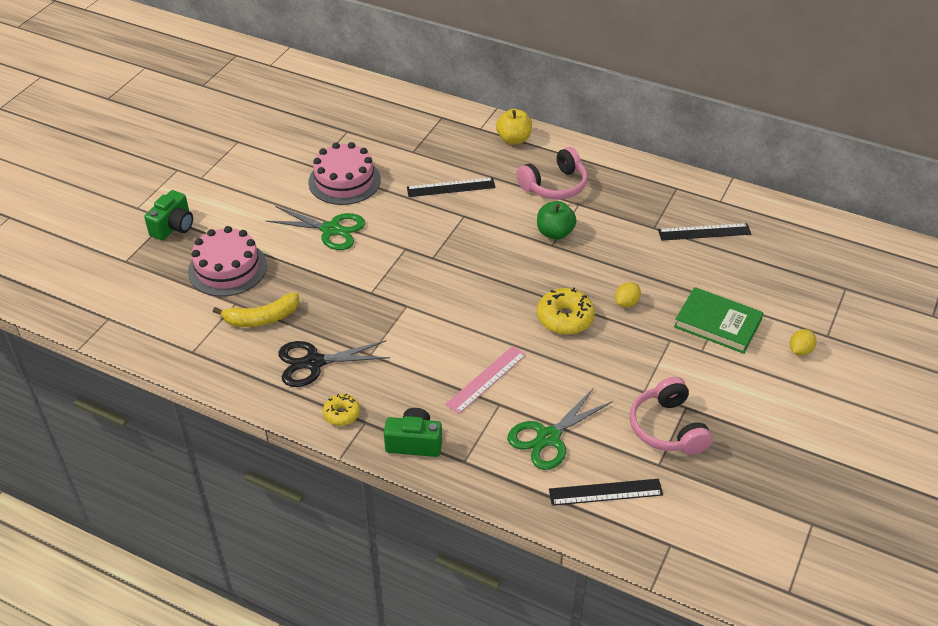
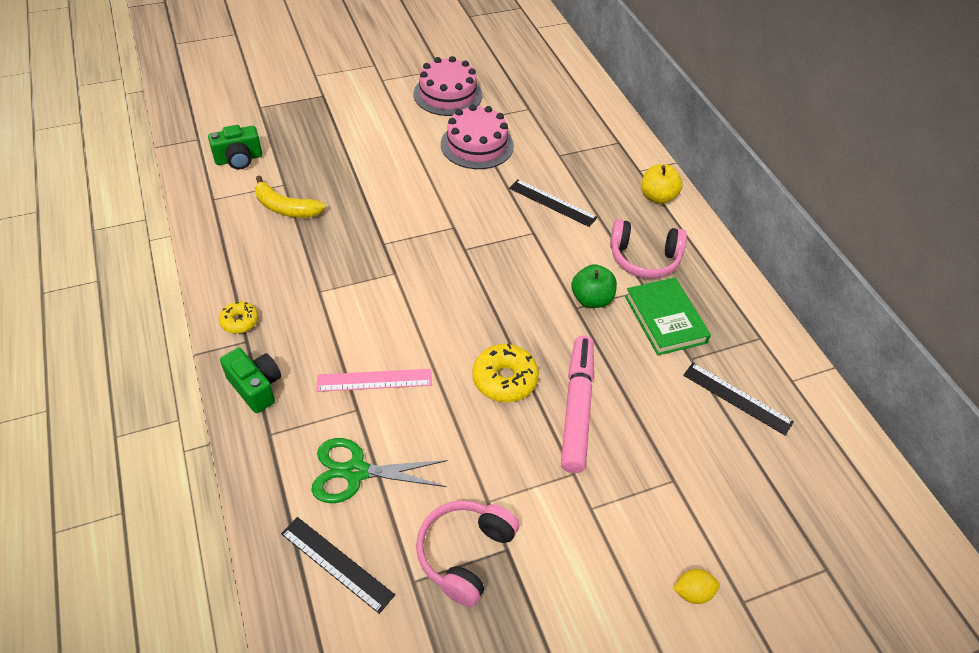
camera: 40 degrees right, 5 degrees up
(173, 227) = (319, 103): green camera -> green camera (239, 159)
(227, 268) = (312, 155): pink cake -> pink cake (448, 94)
(314, 362) = (274, 267): black scissors -> none
(331, 230) = (418, 175): green scissors -> none
(626, 303) = (576, 408): yellow lemon -> pink marker
(717, 324) = (639, 495): green book -> green book (665, 319)

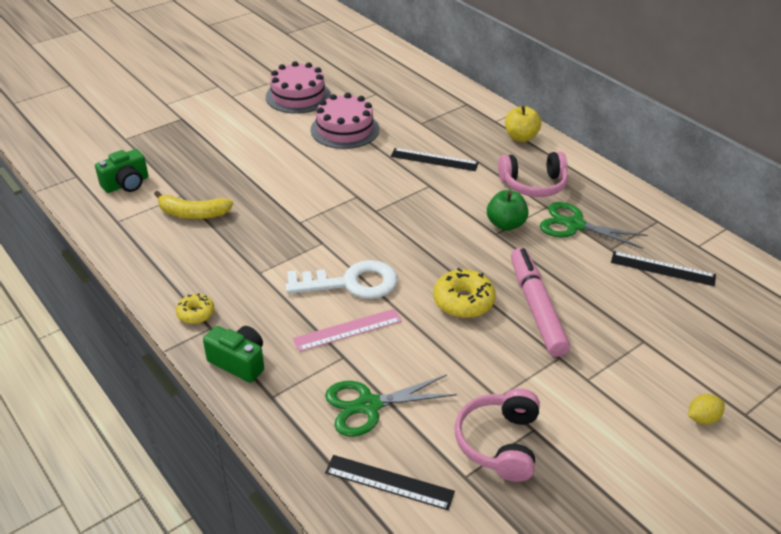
camera: 15 degrees left, 10 degrees down
(402, 327) = (351, 283): none -> white key
(665, 319) = (574, 225): green book -> green scissors

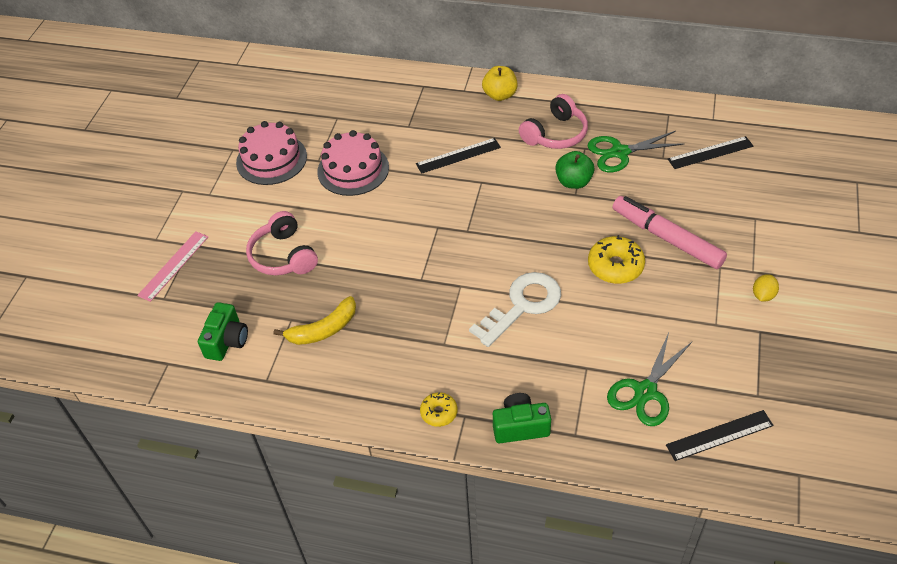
camera: 35 degrees left, 10 degrees up
(348, 330) = (565, 345): pink ruler -> pink ruler (173, 266)
(499, 443) = (751, 356): pink headphones -> pink headphones (283, 256)
(702, 418) = (841, 252): yellow lemon -> yellow lemon (763, 295)

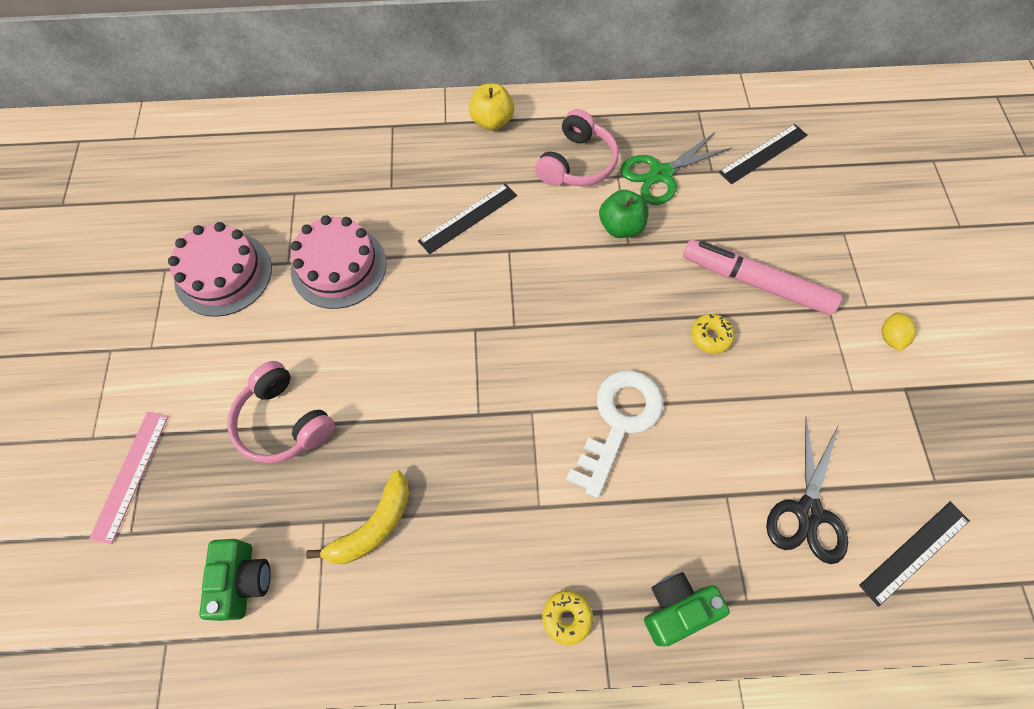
camera: 20 degrees left, 15 degrees up
(615, 266) = (710, 336): yellow donut -> yellow donut, size x0.60
(645, 392) = (808, 512): green scissors -> black scissors

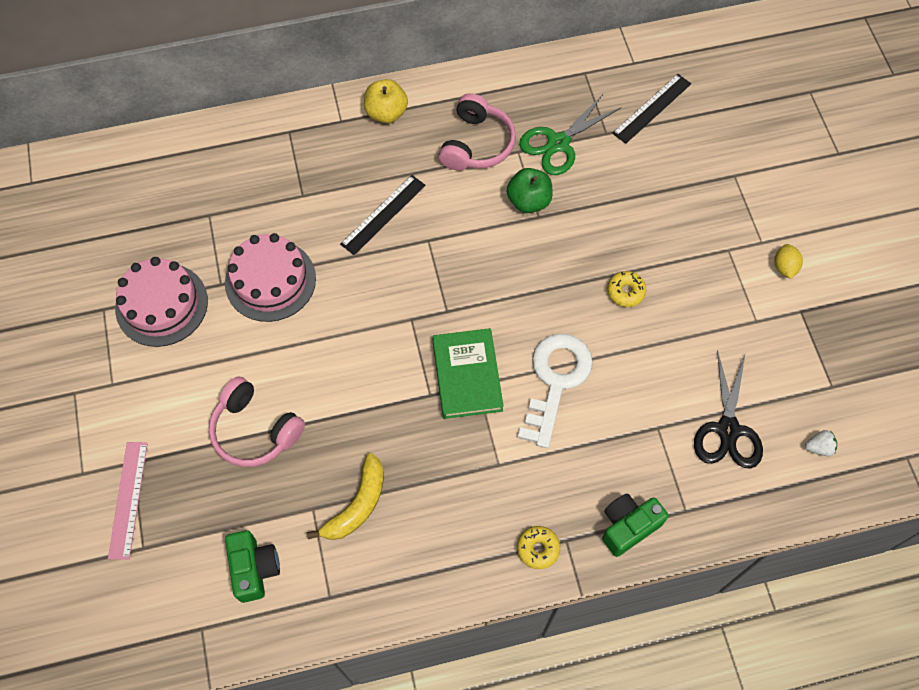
camera: 10 degrees left, 0 degrees up
(523, 400) = (467, 375): none -> green book
(755, 283) = (660, 236): pink marker -> none
(914, 552) = (819, 447): black ruler -> white strawberry

